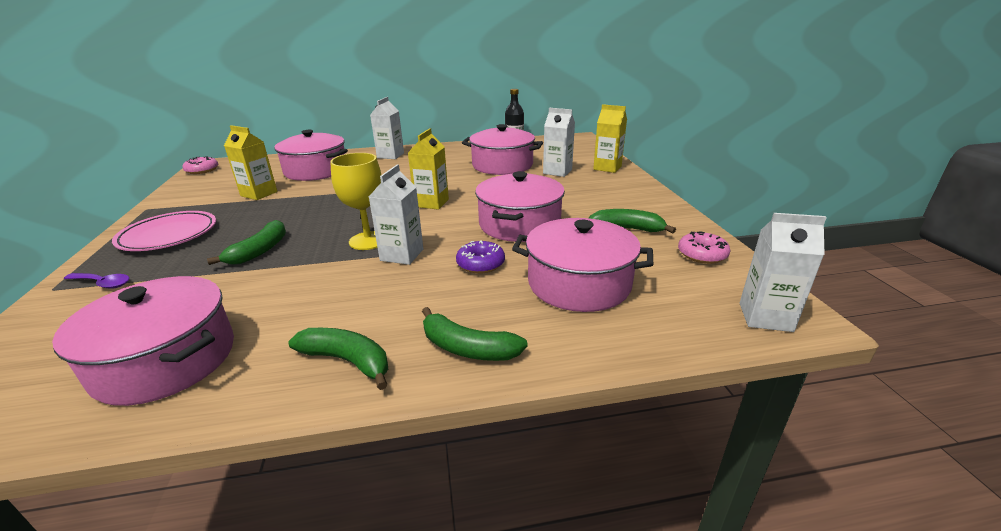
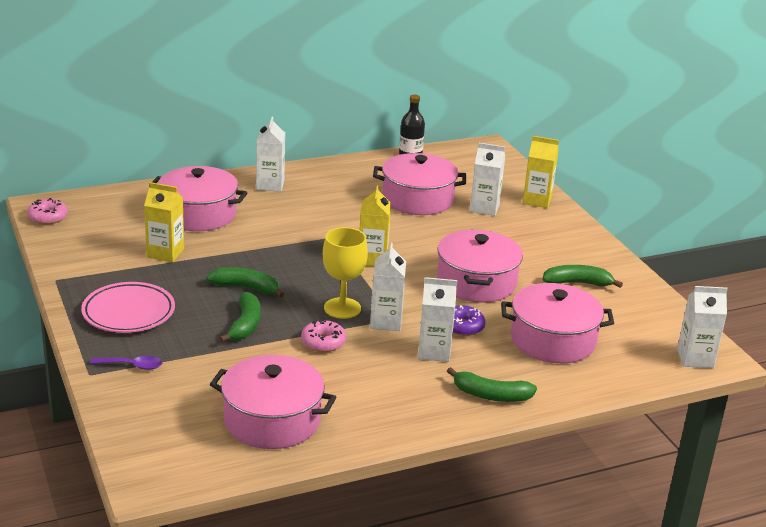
camera: 15 degrees left, 0 degrees up
(348, 361) = (410, 410): green banana -> green banana (246, 288)
(431, 288) = (434, 351): none -> white carton
(702, 254) = (646, 307): pink donut -> pink donut (323, 342)

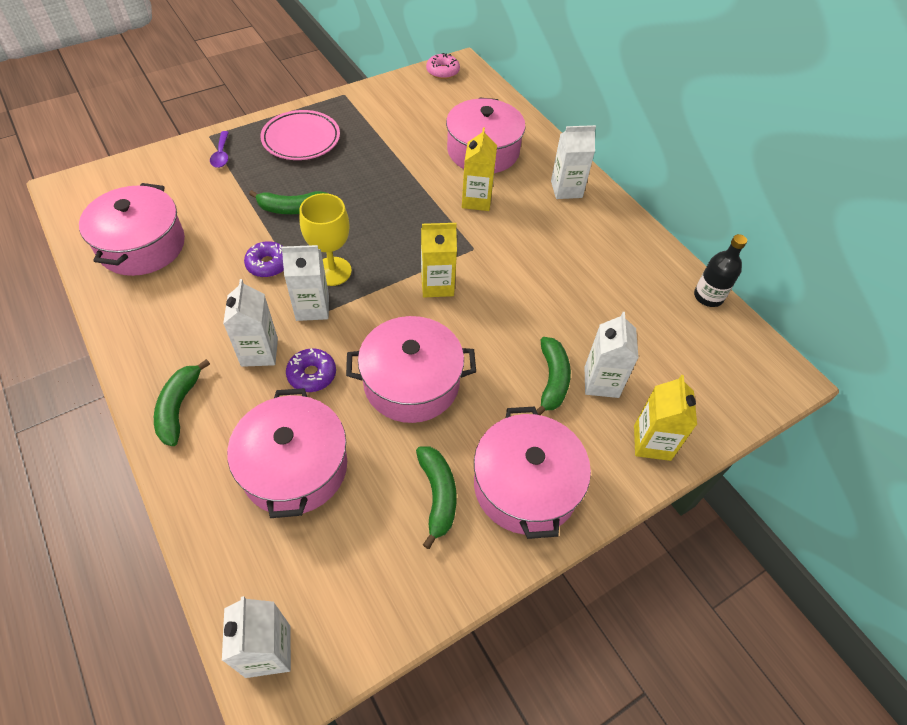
camera: 80 degrees right, 25 degrees up
(165, 253) = (404, 143): yellow carton -> yellow carton (476, 200)
(246, 288) = (356, 201): green banana -> green banana (552, 380)
(323, 342) = (268, 264): pink donut -> purple donut
(417, 199) = (593, 313): pink pot -> pink pot (525, 485)

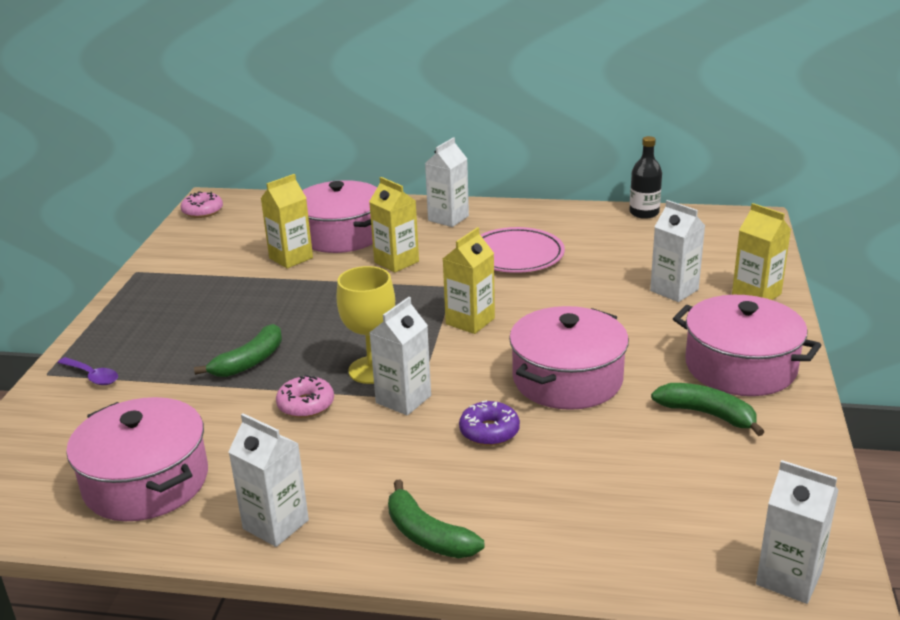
camera: 45 degrees left, 25 degrees down
(259, 352) = (419, 453): white carton -> white carton (276, 524)
(268, 264) = (306, 405): purple donut -> pink donut
(295, 467) = (592, 484): pink pot -> none
(301, 139) = (157, 319): pink plate -> pink plate (516, 255)
(428, 148) = (291, 258): none -> yellow carton
(552, 380) = (647, 310): green banana -> none

